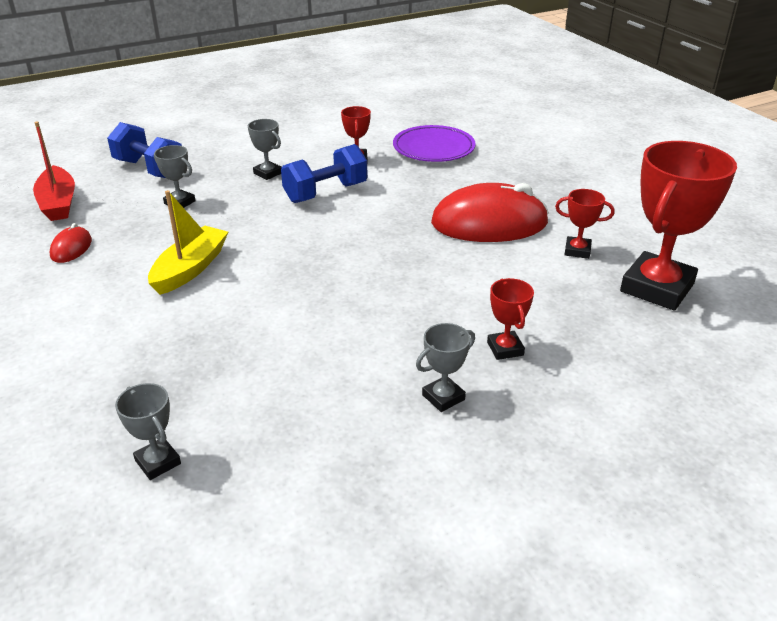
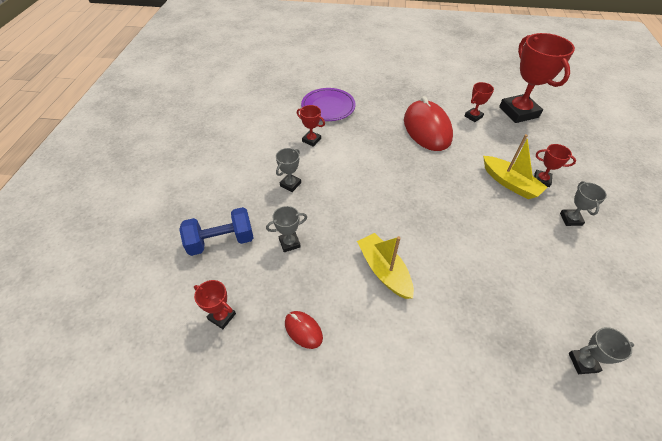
camera: 55 degrees left, 15 degrees up
(58, 203) = (222, 316): red boat -> red trophy
(268, 173) = (290, 184): grey trophy -> grey trophy turned 45 degrees counterclockwise
(326, 193) = (341, 170): blue dumbbell -> none
(459, 320) = (510, 183): none -> yellow boat
(489, 223) = (427, 129): red mouse -> red mouse turned 45 degrees counterclockwise

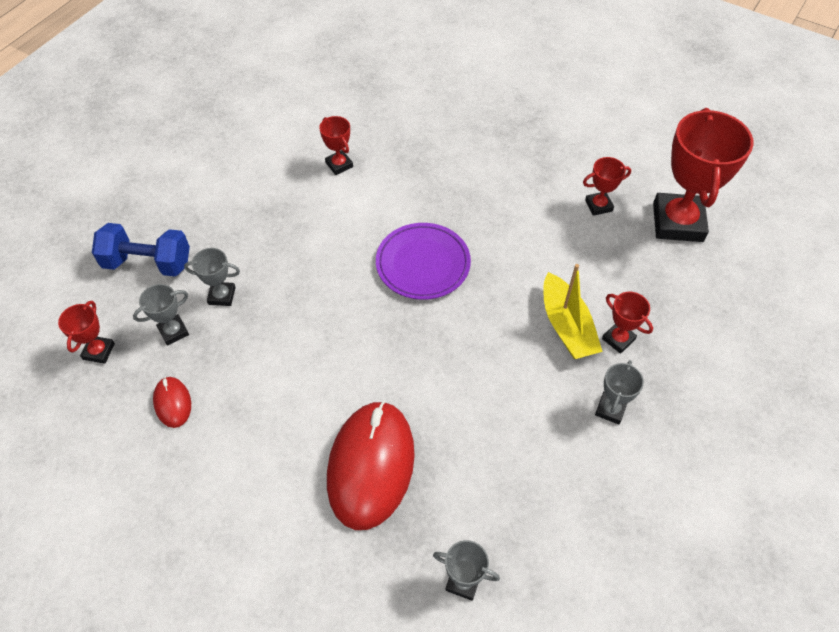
camera: 25 degrees right, 5 degrees up
(222, 316) = (99, 351): red trophy -> red trophy turned 45 degrees clockwise
(290, 184) = (271, 219): grey trophy -> grey trophy (173, 332)
(328, 107) = (396, 120): purple plate -> purple plate (423, 264)
(384, 270) = (308, 374): yellow boat -> none
(427, 129) = (512, 202): red mouse -> red mouse (371, 466)

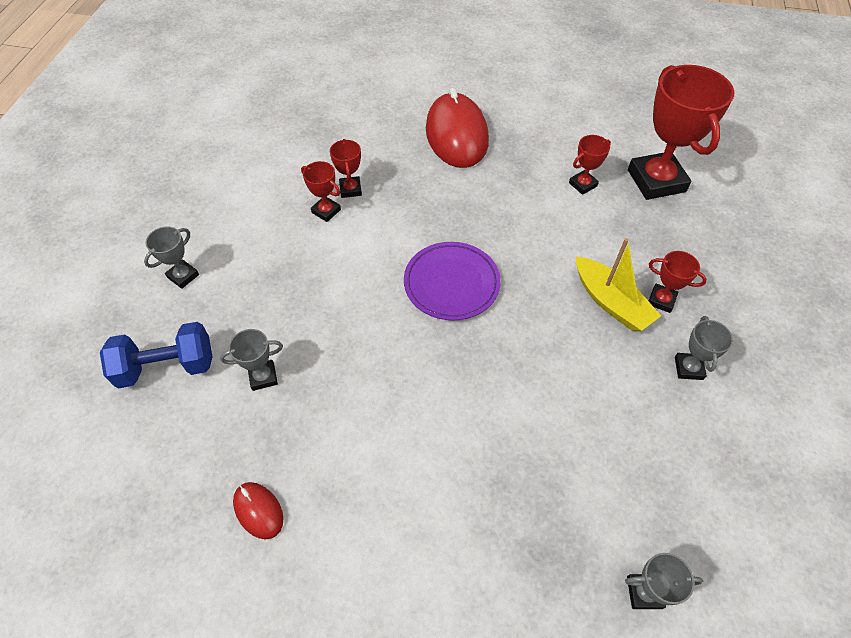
camera: 20 degrees left, 0 degrees up
(99, 351) = (150, 481): red trophy -> red trophy (350, 189)
(173, 332) = (226, 432): grey trophy -> grey trophy (183, 276)
(371, 466) = (497, 504): red mouse -> red mouse (456, 135)

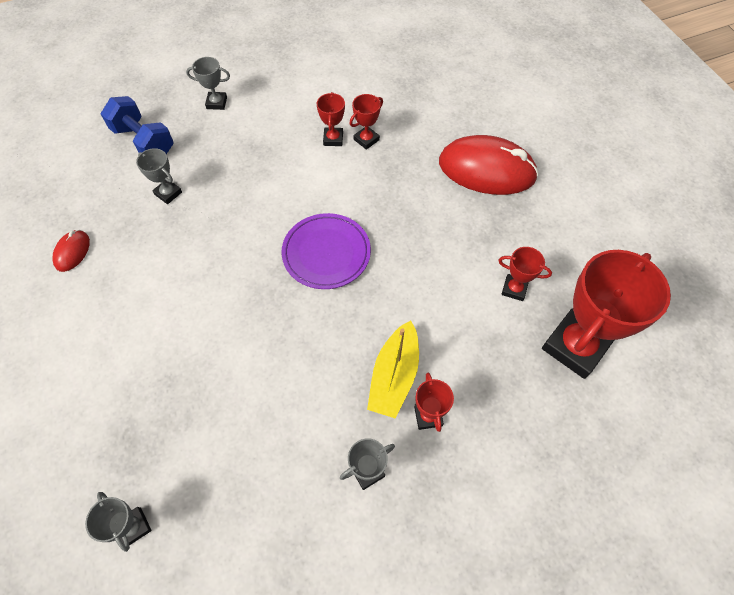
camera: 55 degrees right, 5 degrees up
(456, 135) = (486, 170): red mouse -> red mouse turned 60 degrees clockwise

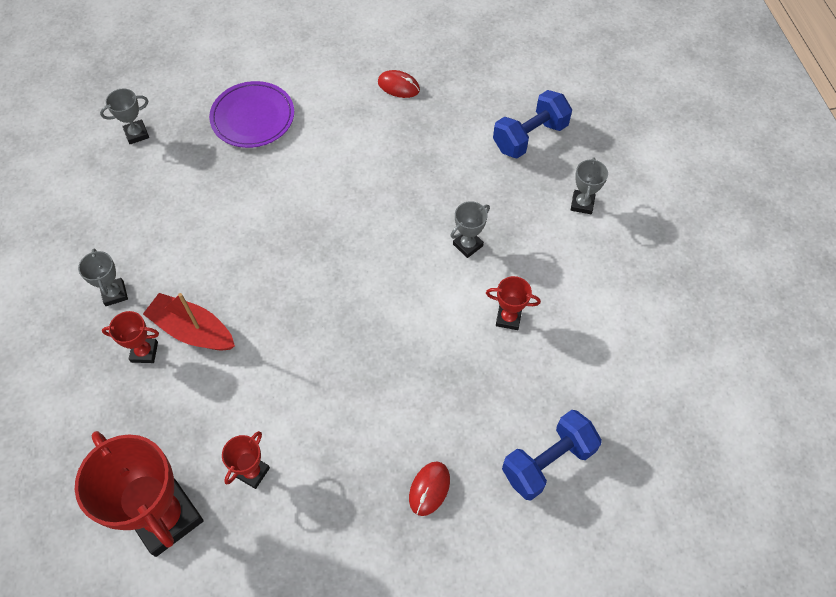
camera: 100 degrees right, 0 degrees up
(168, 193) = (454, 157): grey trophy -> grey trophy (468, 245)
(326, 253) = (347, 290): purple plate -> purple plate (253, 117)
(366, 140) = (502, 354): red trophy -> none
(394, 376) = (192, 330): yellow boat -> red boat
(444, 107) = (547, 462): none -> blue dumbbell
(486, 170) = (429, 489): red mouse -> red mouse, size x0.45

